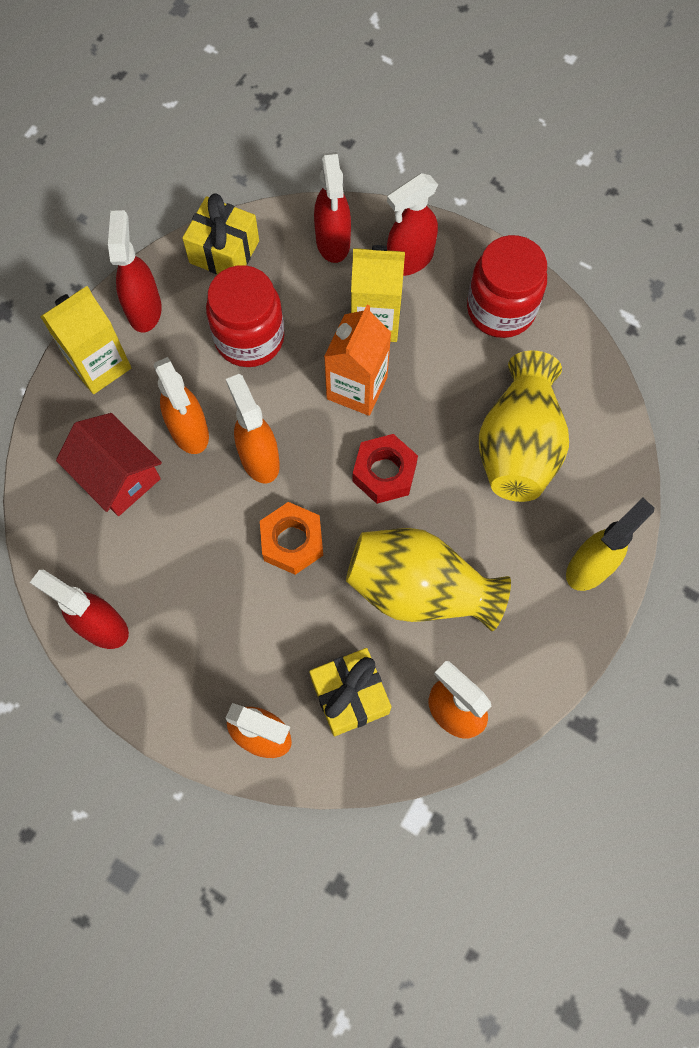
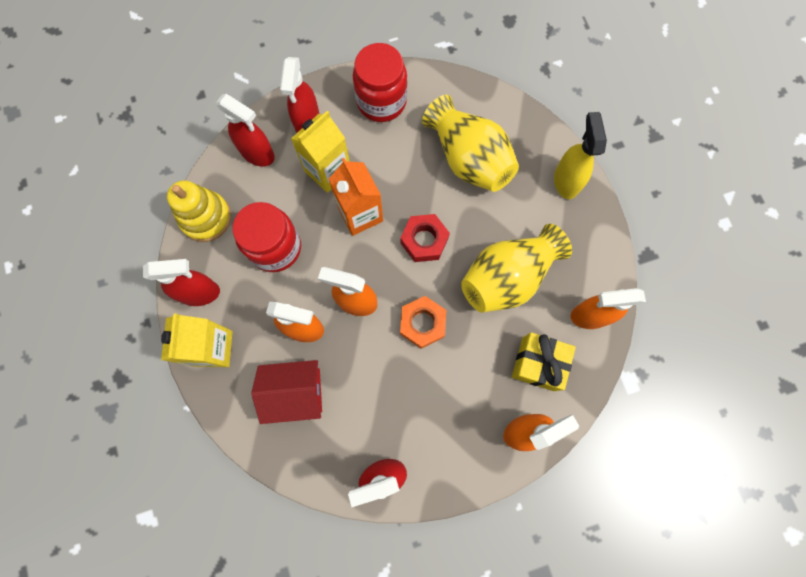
camera: 50 degrees left, 5 degrees up
(144, 309) = (200, 293): red spray bottle -> red spray bottle turned 135 degrees clockwise
(224, 252) = (206, 218): yellow gift -> yellow stacking toy

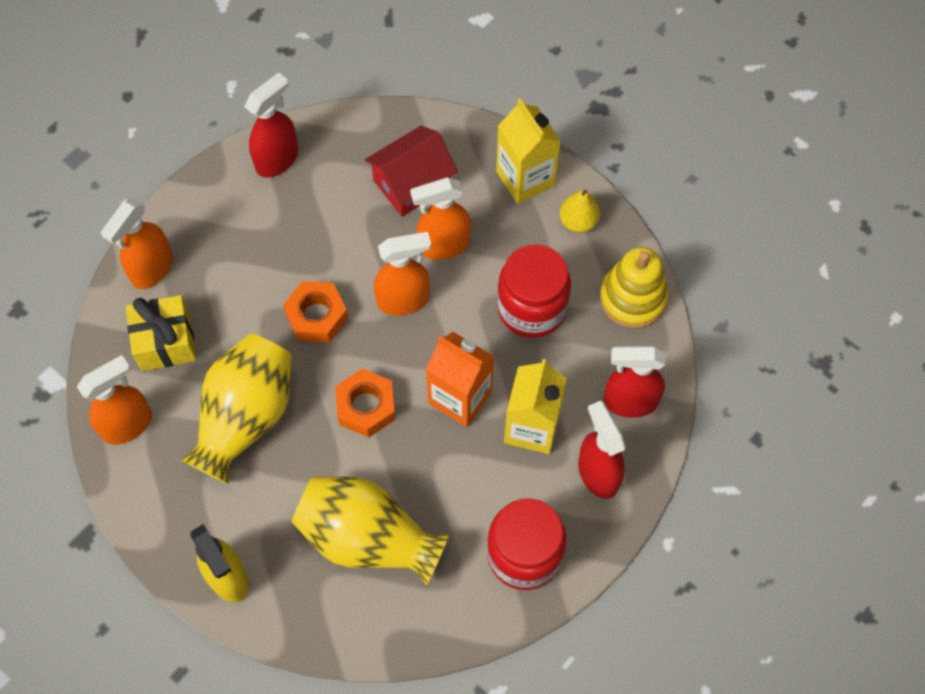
camera: 150 degrees right, 10 degrees down
(200, 293) = (578, 221): red spray bottle -> yellow pear
(424, 241) = (366, 407): red nut -> orange nut

